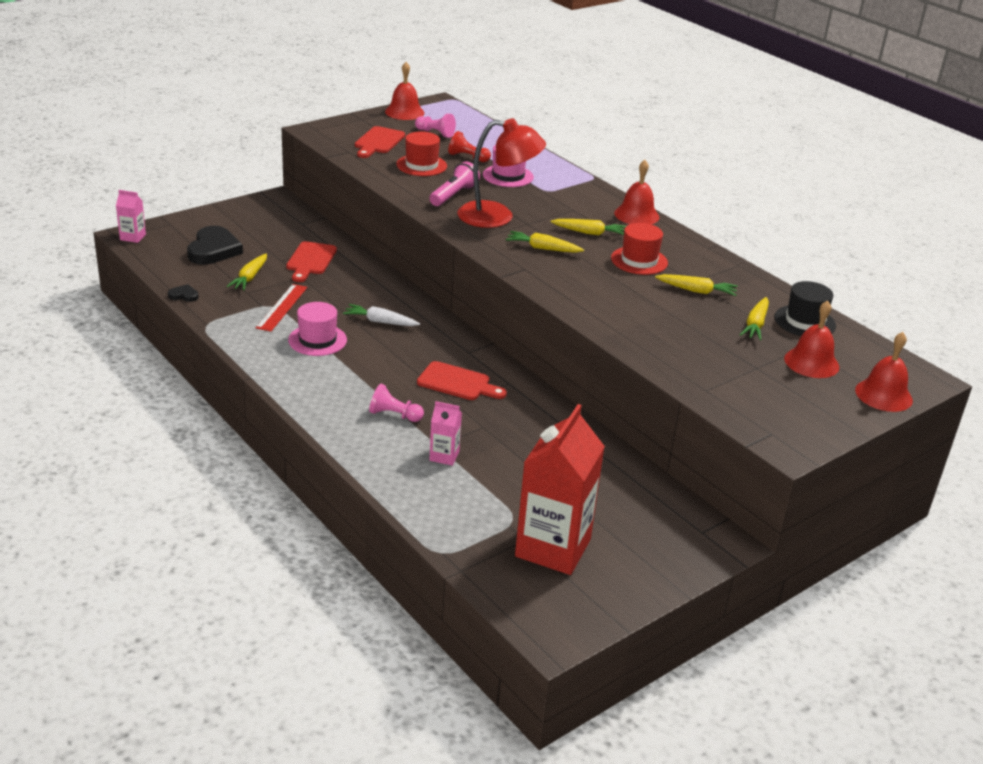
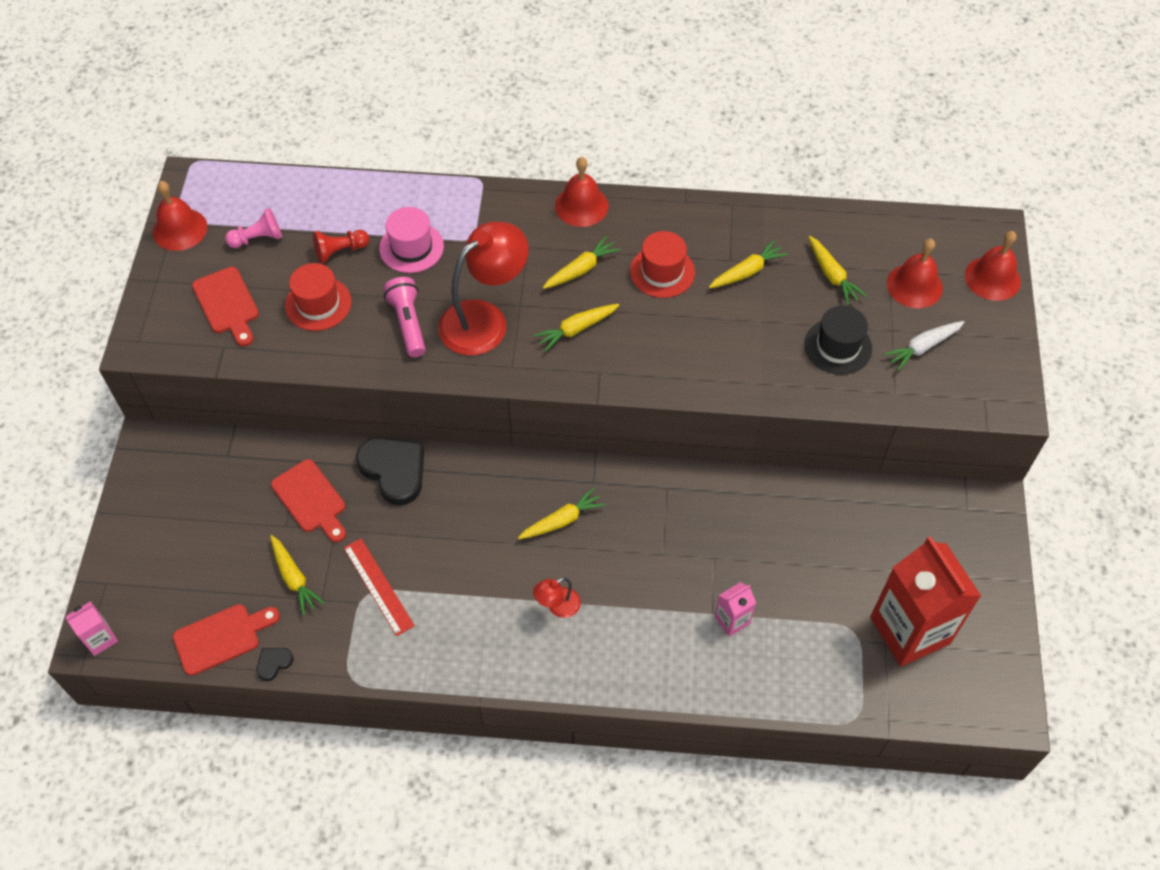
camera: 45 degrees left, 25 degrees up
(213, 250) = (204, 576): black heart -> black heart (394, 471)
(317, 340) = (465, 595): pink hat -> none
(356, 378) = (557, 606): none -> red lamp
(380, 322) = (480, 518): white carrot -> white carrot (922, 347)
(394, 415) = (641, 616): pink pawn -> none
(422, 352) = (562, 520): none -> yellow carrot
(457, 383) = (634, 528): red cutting board -> red cutting board (221, 637)
(805, 321) = (855, 236): black hat -> black hat (838, 346)

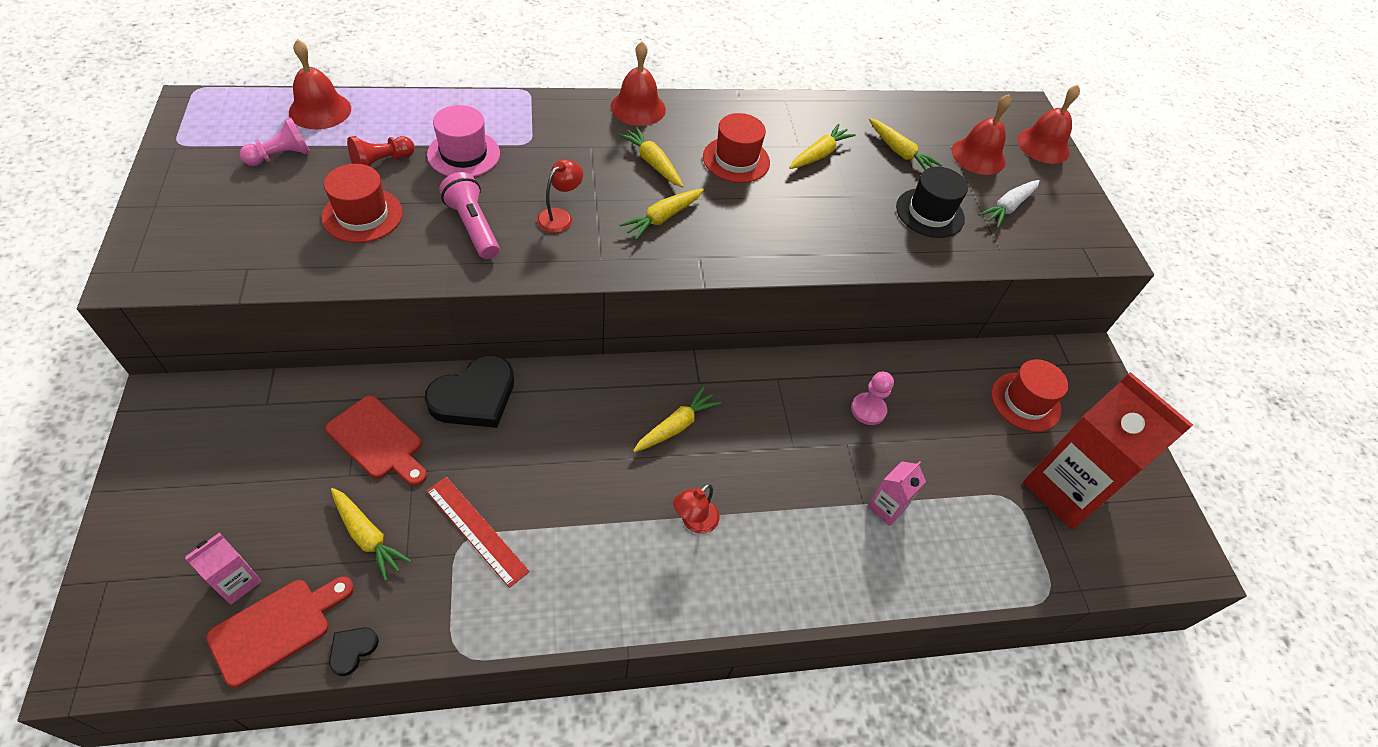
camera: 20 degrees left, 5 degrees down
(100, 639) = (99, 658): pink carton -> pink carton (237, 582)
(180, 229) = (182, 152): red bell -> red bell (320, 110)
(227, 304) = (248, 223): red cutting board -> none
(394, 471) = (474, 397): black heart -> black heart turned 105 degrees clockwise
(484, 319) = (560, 216): red lamp -> red lamp, size x0.46
(581, 269) = (652, 163): yellow carrot -> yellow carrot turned 75 degrees counterclockwise
(744, 528) = (868, 410): none -> pink pawn
(904, 541) = (1025, 402): none -> red hat

